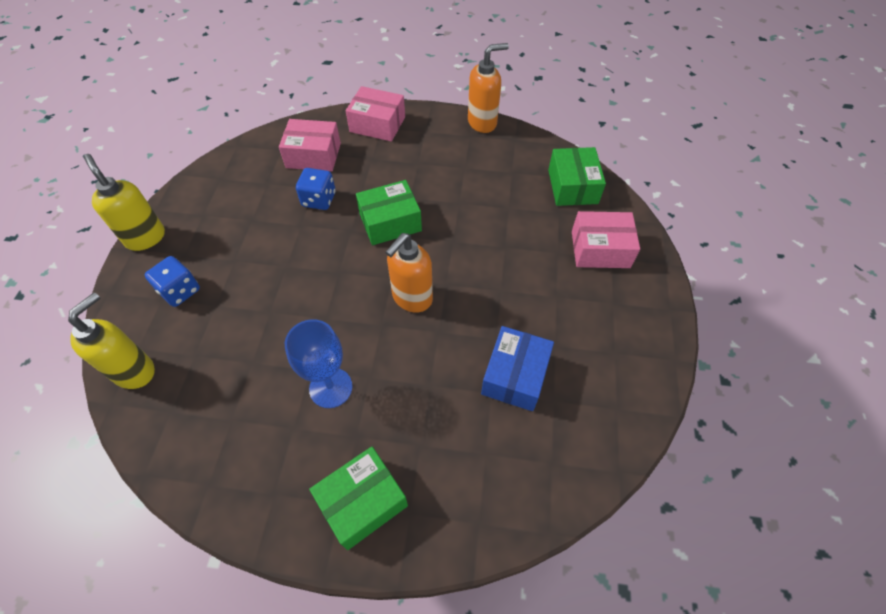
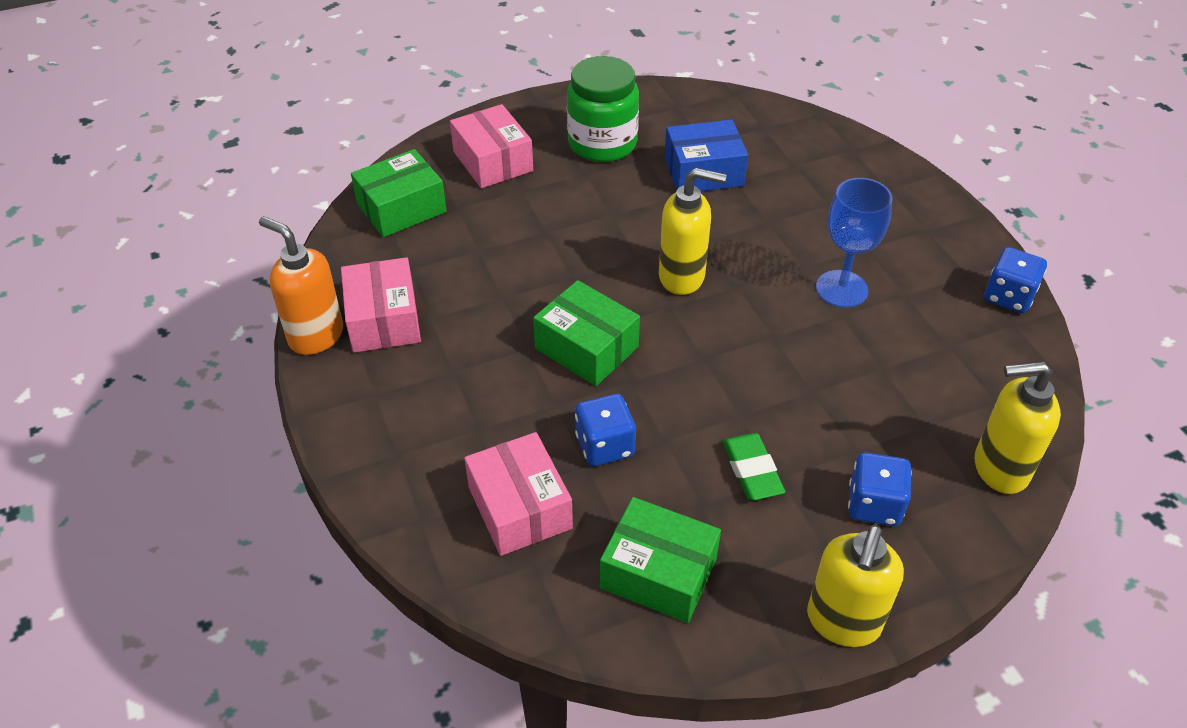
camera: 120 degrees left, 10 degrees down
(232, 506) = (1008, 297): none -> blue dice
(249, 250) = (752, 470): none -> green eraser
(362, 501) = (911, 218): green box -> green box (658, 573)
(377, 124) = (392, 462): pink box -> pink box (384, 320)
(412, 298) = (682, 277): orange soap dispenser -> yellow soap dispenser
(589, 325) = (602, 143): none -> green jar

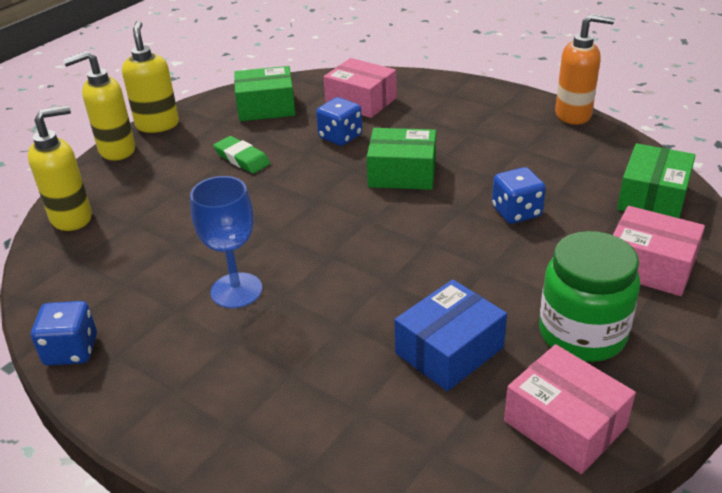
camera: 150 degrees right, 10 degrees down
(384, 320) = (548, 136): pink box -> pink box (564, 424)
(682, 277) = (378, 243): yellow soap dispenser -> yellow soap dispenser (116, 150)
(874, 505) = (156, 171): blue dice -> blue dice (516, 212)

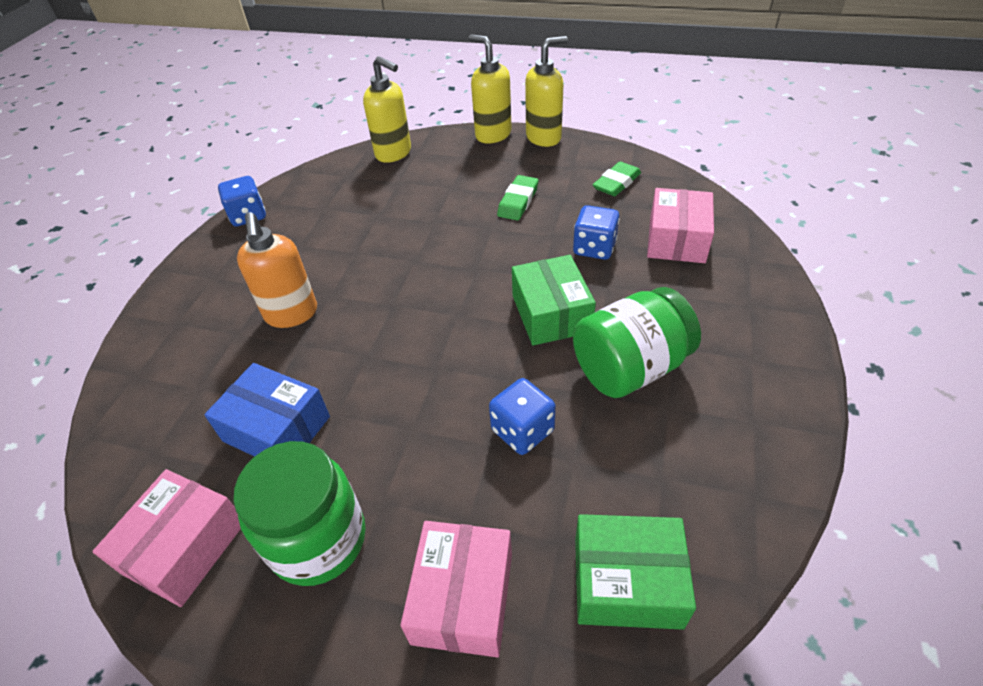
camera: 70 degrees right, 10 degrees up
(236, 290) = (329, 267): blue goblet -> none
(266, 107) = (616, 183): green box -> green eraser
(480, 153) = (630, 368): none -> green jar
(573, 115) = (795, 445): orange soap dispenser -> orange soap dispenser (291, 314)

